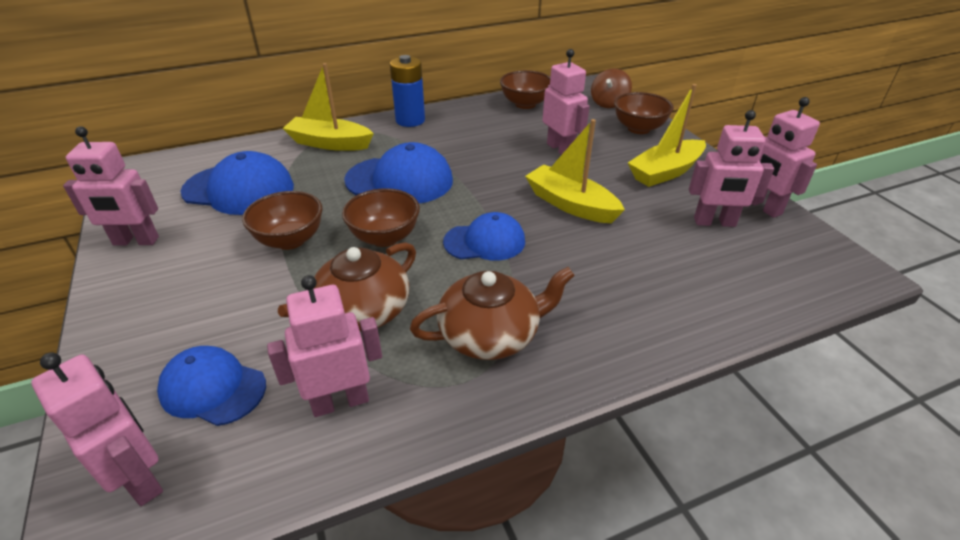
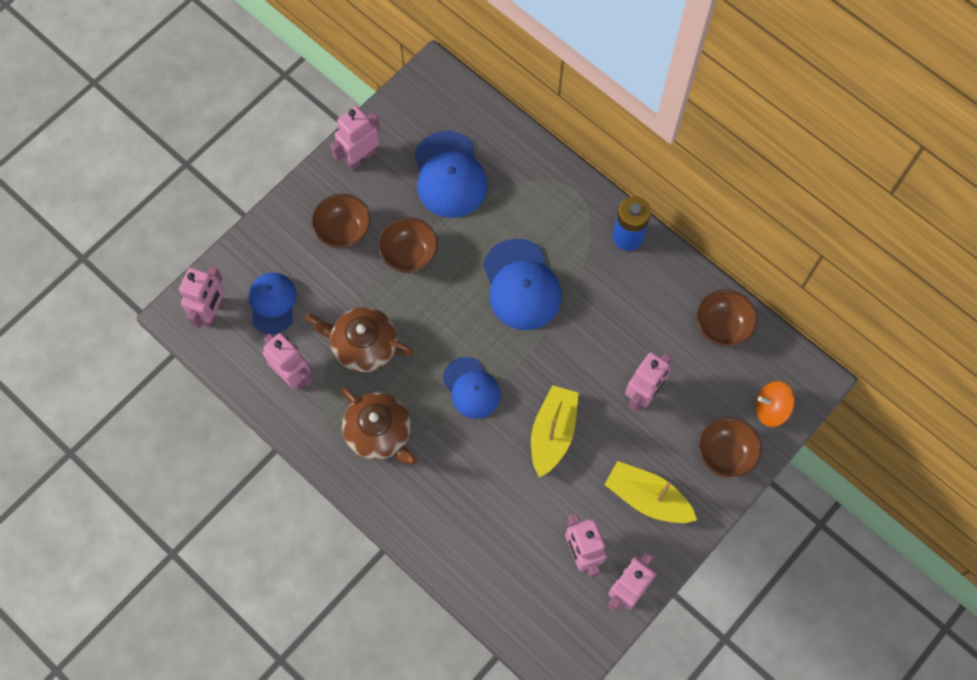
camera: 65 degrees right, 30 degrees up
(136, 241) = (360, 157): pink robot -> pink robot turned 75 degrees clockwise
(330, 143) = (550, 194): yellow boat -> none
(384, 237) = (443, 316): brown bowl -> brown bowl (343, 231)
(608, 103) = (771, 409): brown spinning top -> orange spinning top

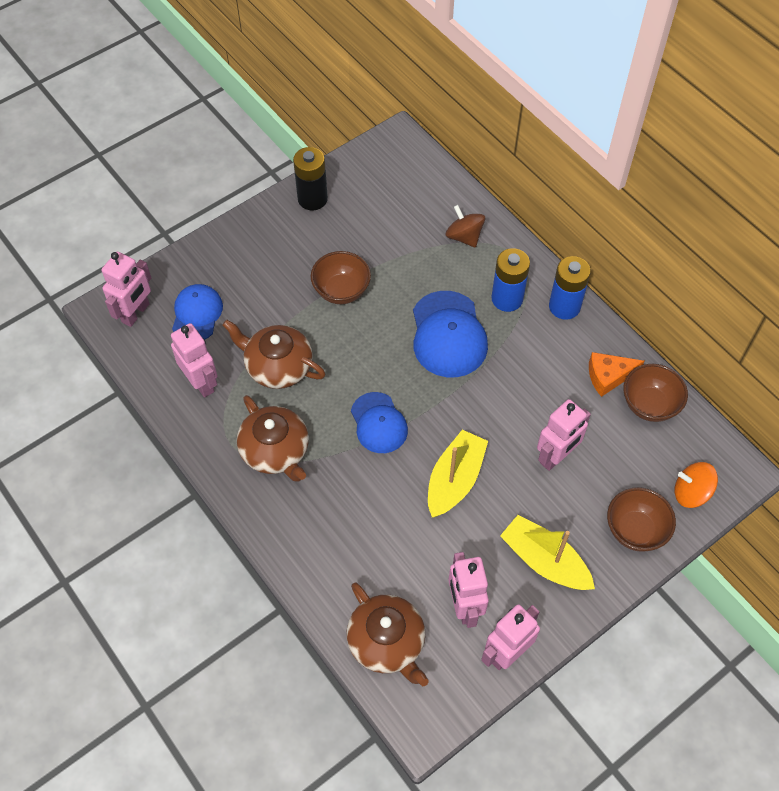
camera: 10 degrees right, 10 degrees down
(343, 231) = (281, 260): brown bowl -> none
(360, 157) = (312, 199): pink robot -> black battery
(449, 175) = (396, 226): blue cap -> none
(518, 599) = (387, 642): none -> brown teapot
(519, 176) = (464, 236): none -> brown spinning top
(571, 237) = (507, 299): none -> blue battery
(680, 304) = (608, 376): none -> orange cheese

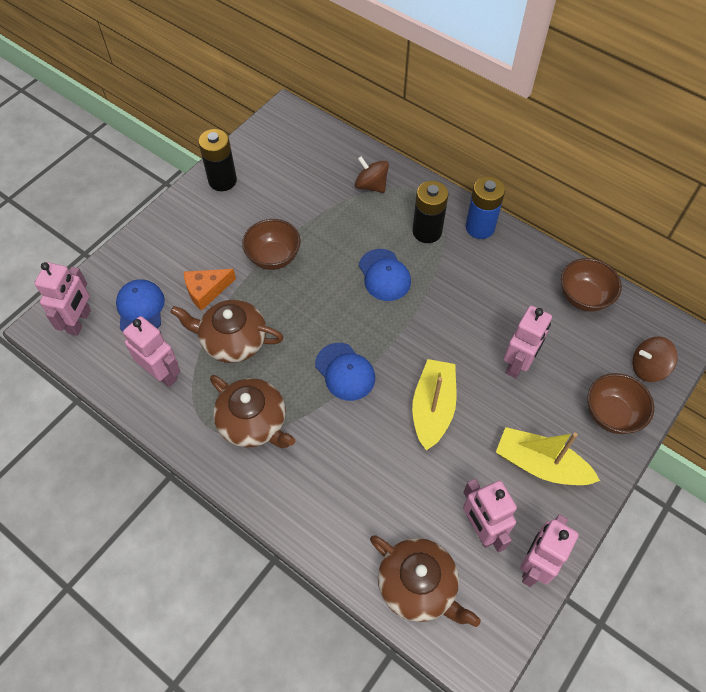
camera: 15 degrees left, 0 degrees up
(448, 334) = (384, 275): blue cap -> blue cap, size x0.66
(507, 299) = (427, 232): blue battery -> black battery
(608, 376) = (539, 280): orange cheese -> orange cheese (206, 291)
(691, 493) = (648, 367): orange spinning top -> brown spinning top

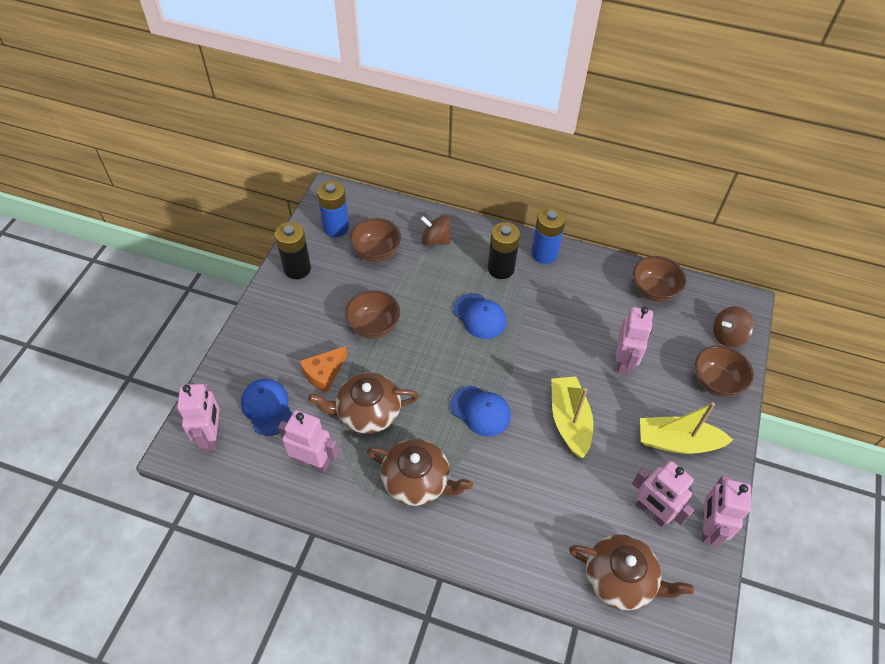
camera: 20 degrees left, 5 degrees down
(276, 148) = (336, 227): none -> blue battery
(306, 183) = (376, 252): none -> brown bowl

